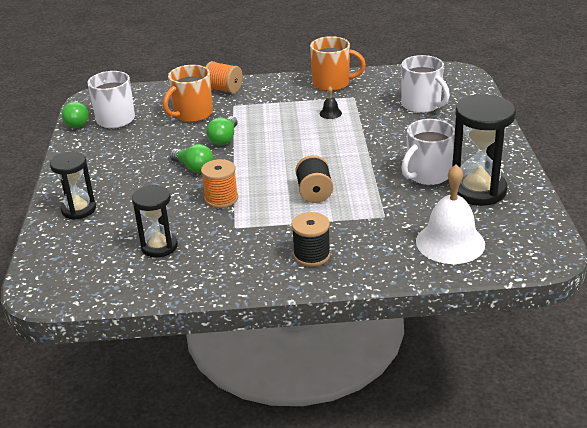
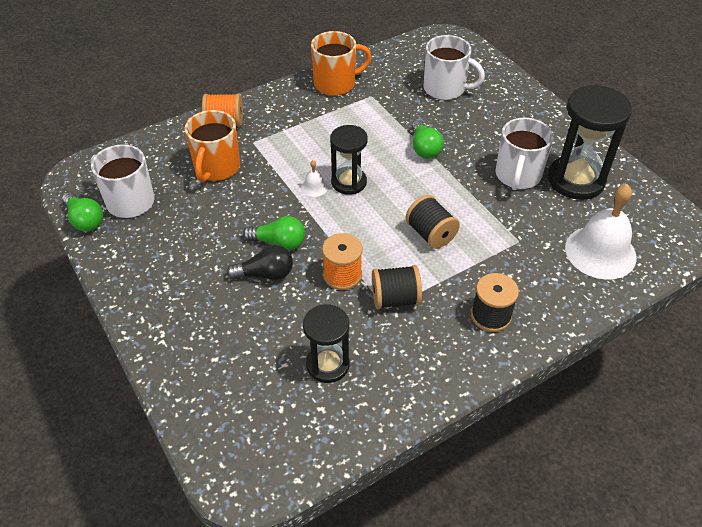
camera: 30 degrees left, 15 degrees up
(79, 209) = (192, 348): black hourglass -> black hourglass (349, 182)
(166, 183) = (265, 274): none -> black light bulb
(224, 139) = (280, 192): green light bulb -> green light bulb (424, 148)
(246, 224) = (395, 299): none -> black spool
(252, 142) = (314, 187): none -> white bell
(330, 113) = (365, 124): black bell -> none

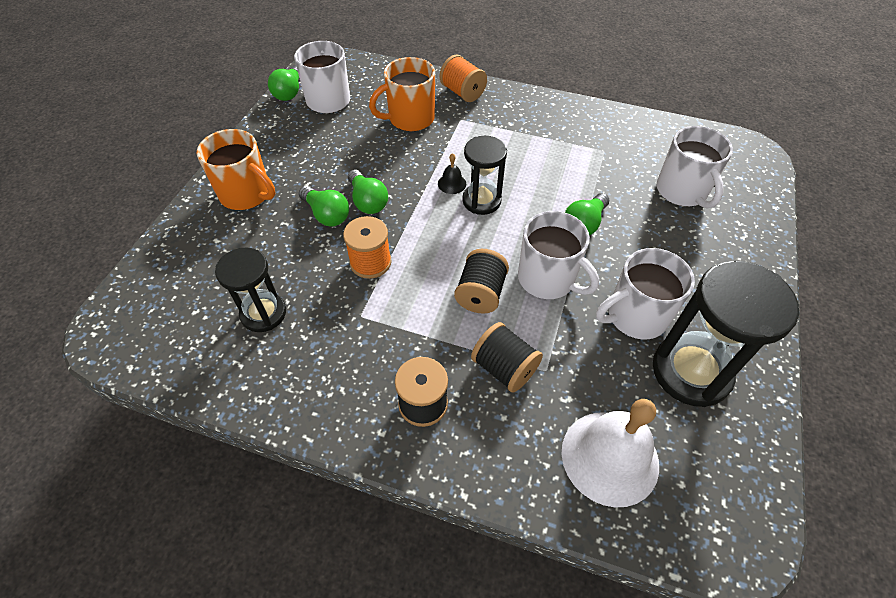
camera: 50 degrees right, 5 degrees up
(265, 274) = (326, 214): black light bulb -> green light bulb
(314, 187) = (452, 183): white bell -> black bell
(336, 84) = (588, 121): orange mug -> orange mug (246, 194)
(395, 299) = (376, 315): black spool -> black spool (504, 368)
(451, 195) = (547, 279): none -> white mug

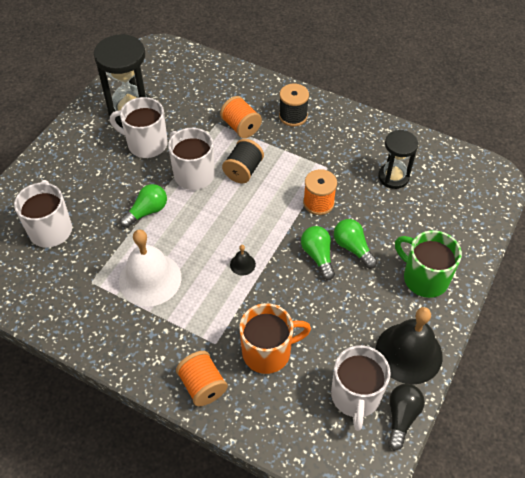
camera: 170 degrees left, 0 degrees up
(246, 194) = (424, 278): orange mug -> green mug
(276, 132) = (408, 353): none -> black bell
(289, 92) = (401, 417): green light bulb -> black light bulb
(481, 201) = (221, 243): black hourglass -> none
(504, 368) = (241, 127): black spool -> orange spool
(610, 457) = (199, 82): white bell -> white bell (150, 279)
(635, 316) = (146, 144): white mug -> white mug turned 150 degrees counterclockwise

